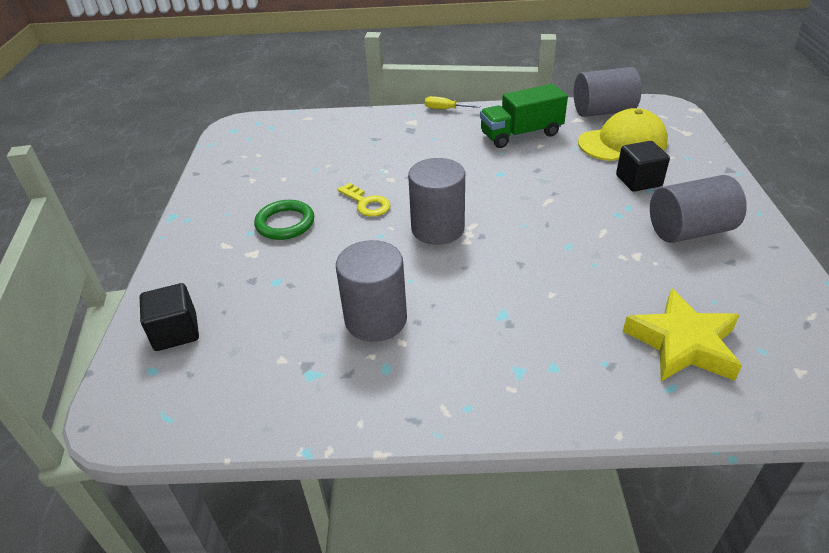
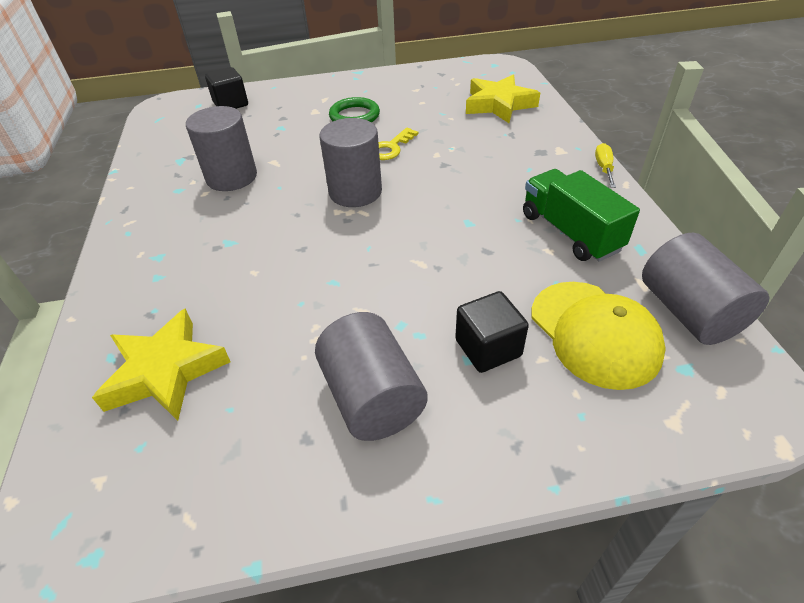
camera: 80 degrees right, 5 degrees up
(319, 138) = (498, 104): none -> yellow star

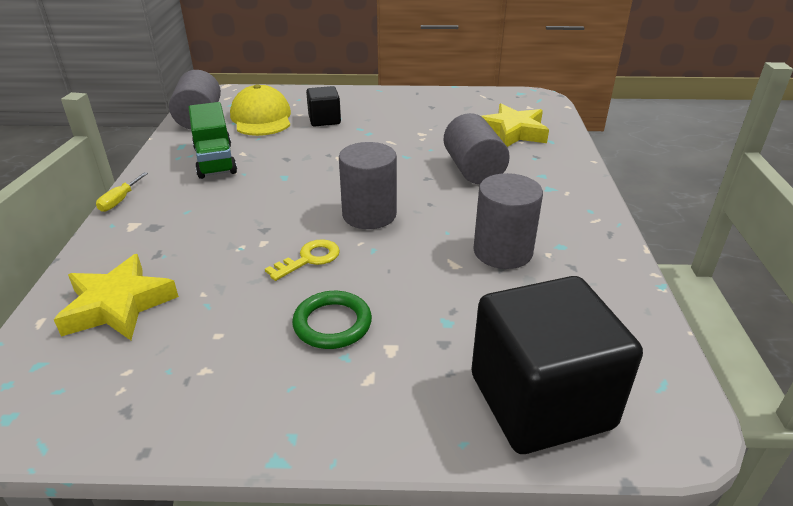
camera: 170 degrees left, 10 degrees down
(230, 104) = (541, 401): black cube -> black cube, size x2.02
(372, 397) = (395, 113): grey cylinder -> grey cylinder (473, 170)

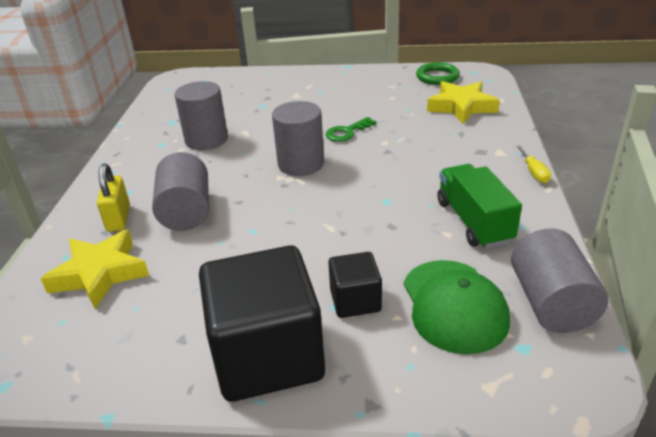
camera: 175 degrees left, 0 degrees up
(120, 201) = (534, 172): yellow screwdriver -> yellow screwdriver turned 150 degrees clockwise
(261, 118) = (454, 305): yellow cap -> green cap
(309, 259) = (347, 132): yellow key -> green key
(332, 324) = (328, 103): green ring -> green ring (437, 77)
(534, 165) = (118, 218): none -> yellow padlock
(541, 401) = (230, 82): black cube -> black cube (267, 356)

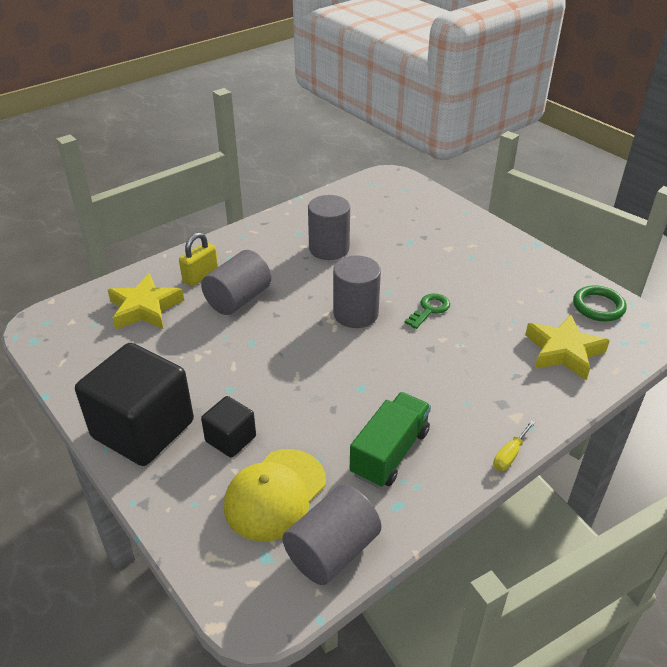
camera: 45 degrees right, 5 degrees up
(347, 132) = (429, 309): green key -> green key turned 120 degrees clockwise
(454, 305) = (275, 494): green cap -> yellow cap

